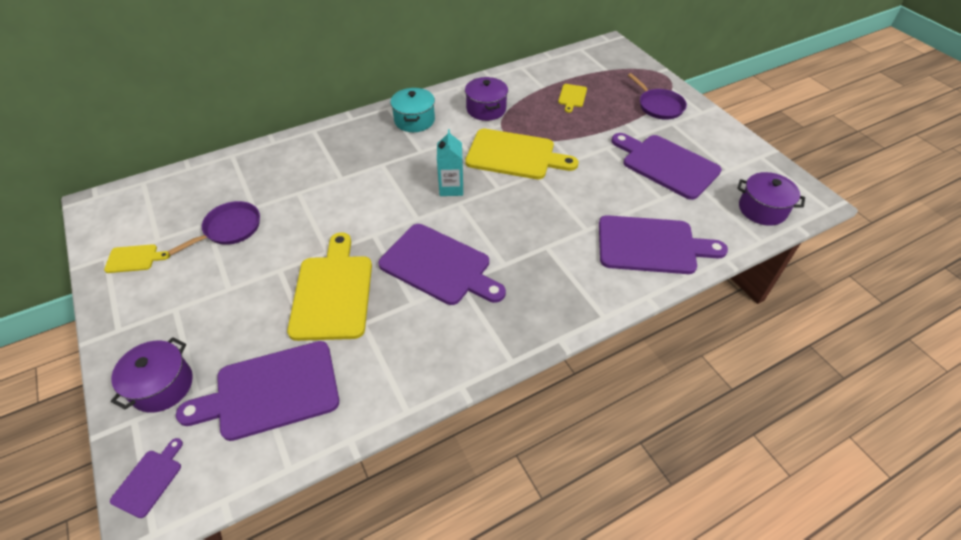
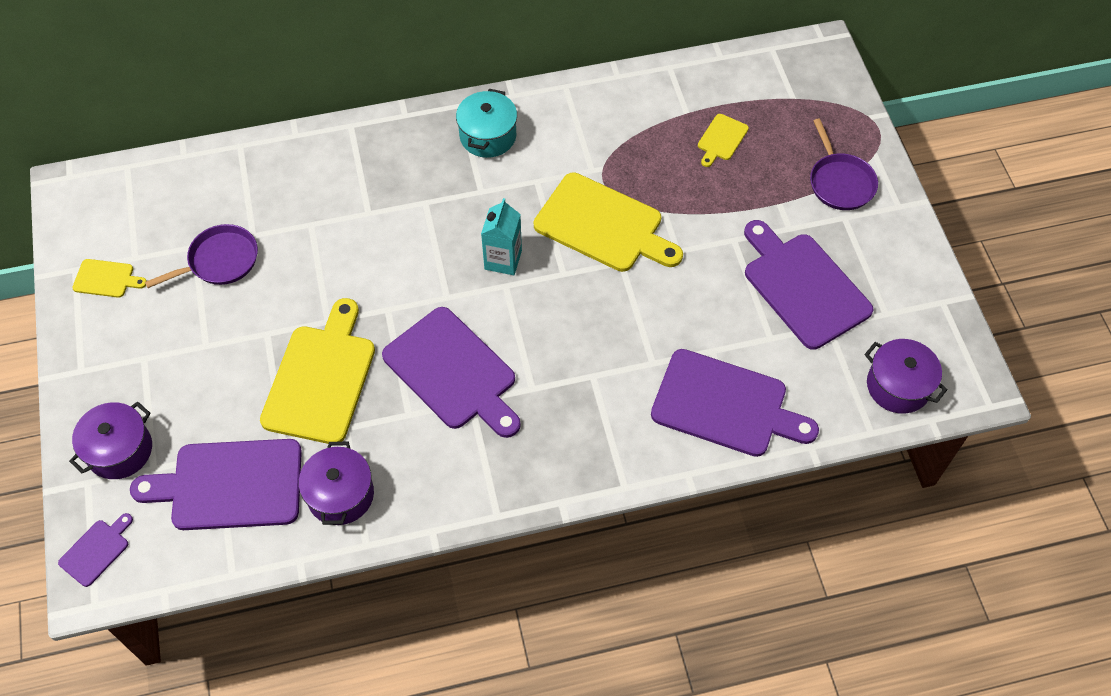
camera: 15 degrees right, 10 degrees up
(486, 109) = (592, 136): purple pot -> purple pot (340, 495)

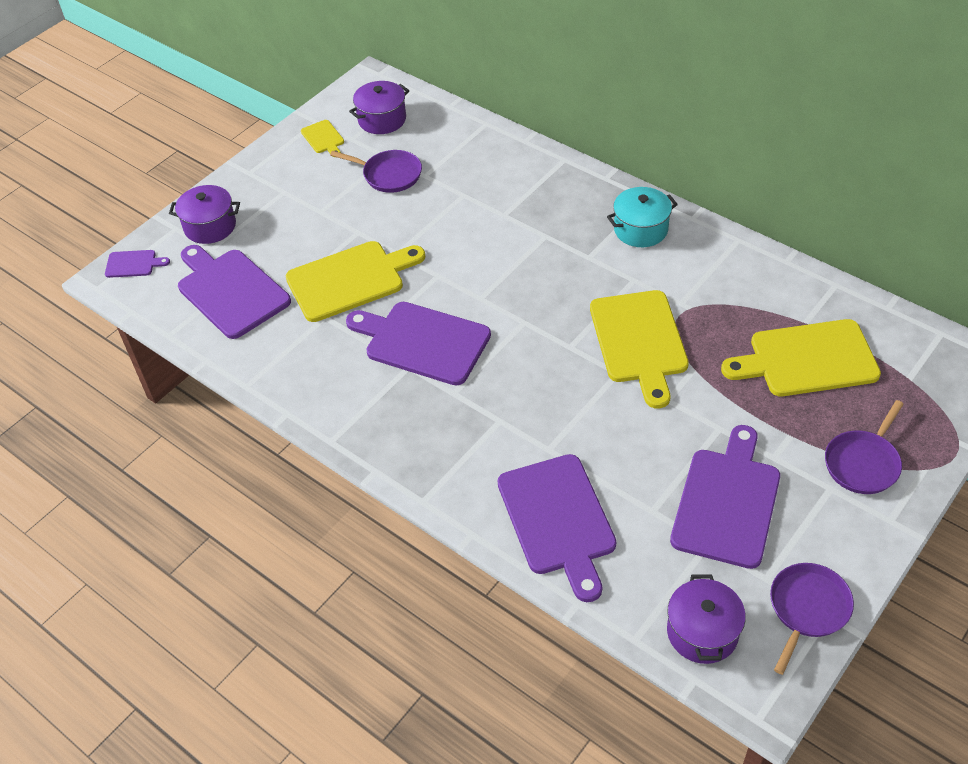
camera: 55 degrees right, 10 degrees down
(340, 495) = (272, 348): purple pot -> purple pot (382, 119)
(453, 372) = (423, 342): purple cutting board -> purple cutting board turned 105 degrees clockwise
(503, 260) = (544, 306): turquoise carton -> none
(721, 139) = (807, 359): yellow cutting board -> yellow cutting board, size x2.15
(928, 309) = (807, 608): none -> purple pan

